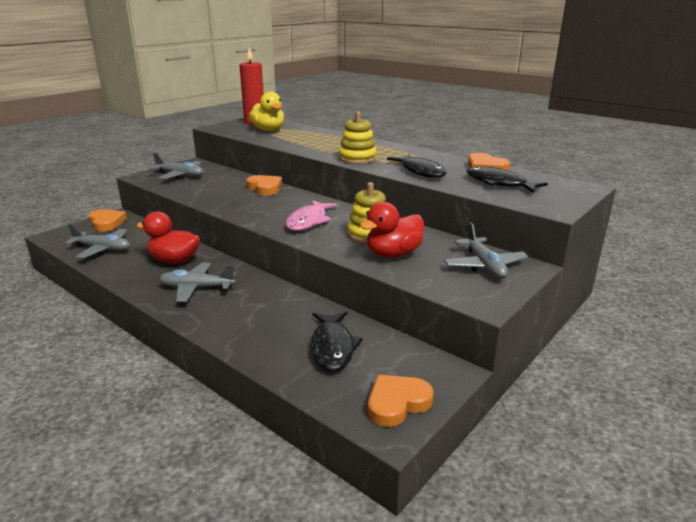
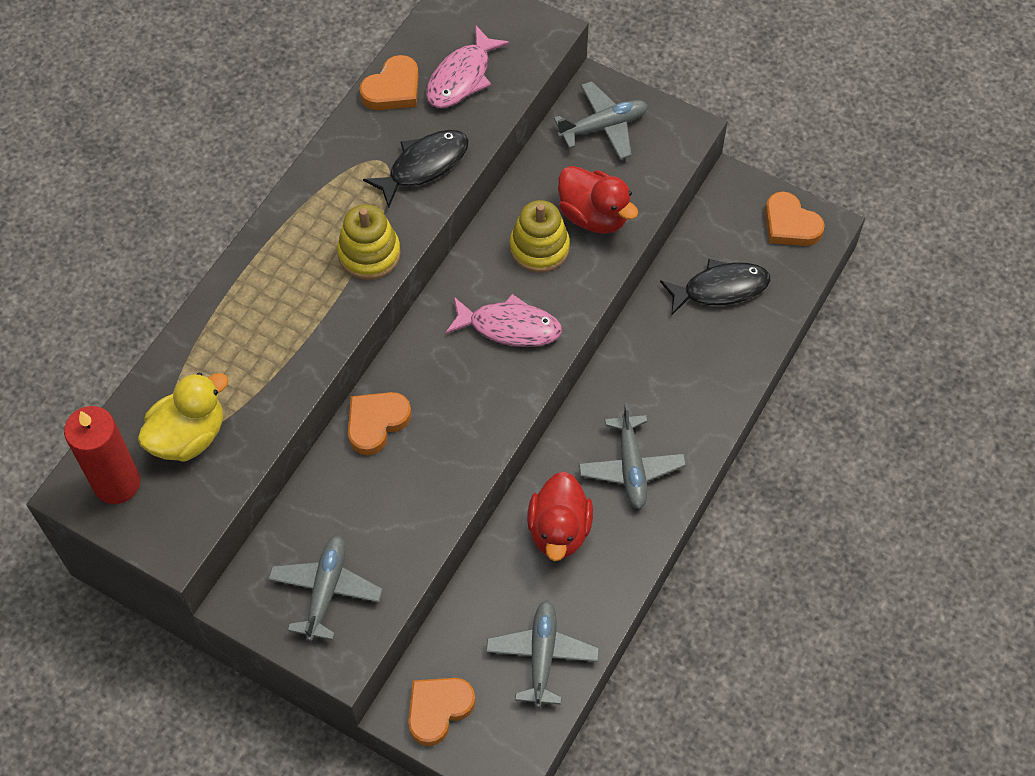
camera: 100 degrees left, 35 degrees up
(499, 183) = (461, 77): black fish -> pink fish

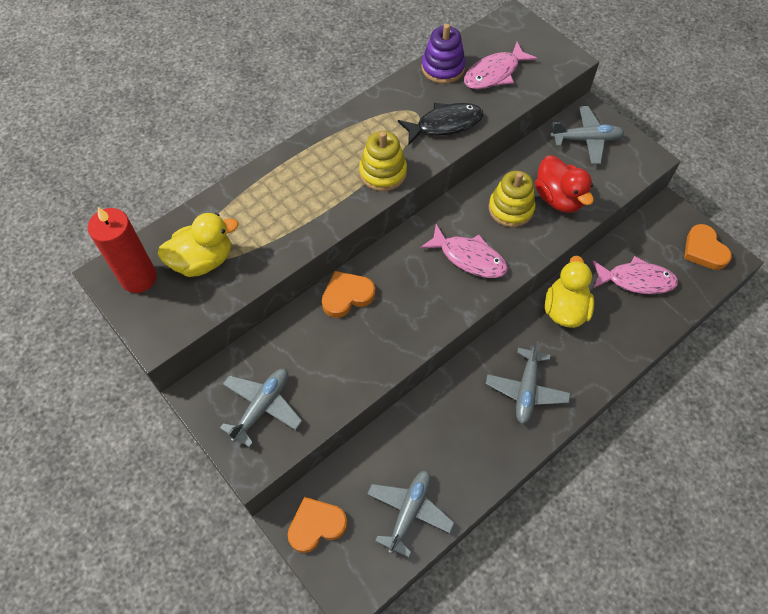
camera: 20 degrees right, 0 degrees up
(393, 89) = (443, 68): orange heart -> purple stacking toy
(559, 530) = (456, 419): red duck -> none
(645, 353) = (565, 309): none -> yellow duck
(720, 289) = (636, 280): black fish -> pink fish

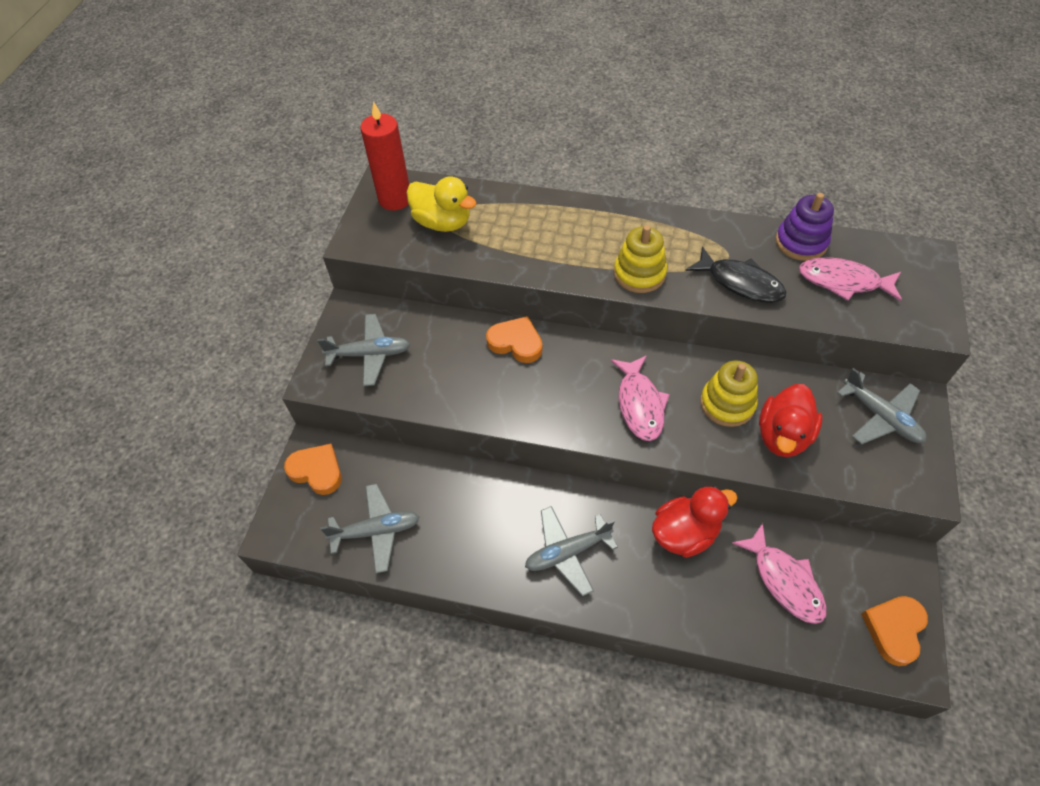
camera: 55 degrees right, 5 degrees down
(565, 309) = (685, 533): yellow duck -> red duck

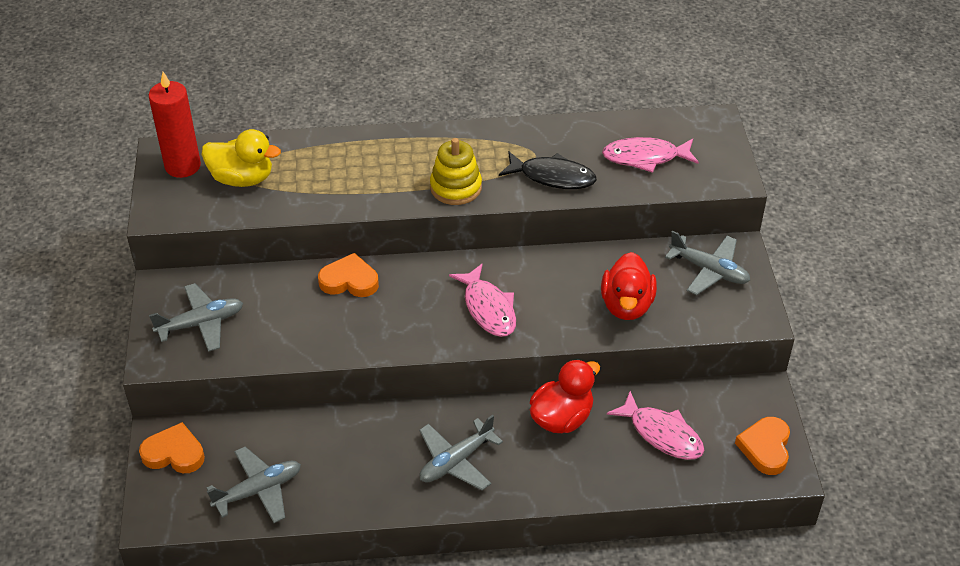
camera: 20 degrees left, 10 degrees down
(727, 404) = (569, 290): yellow stacking toy -> none
(801, 242) = (599, 130): purple stacking toy -> none

